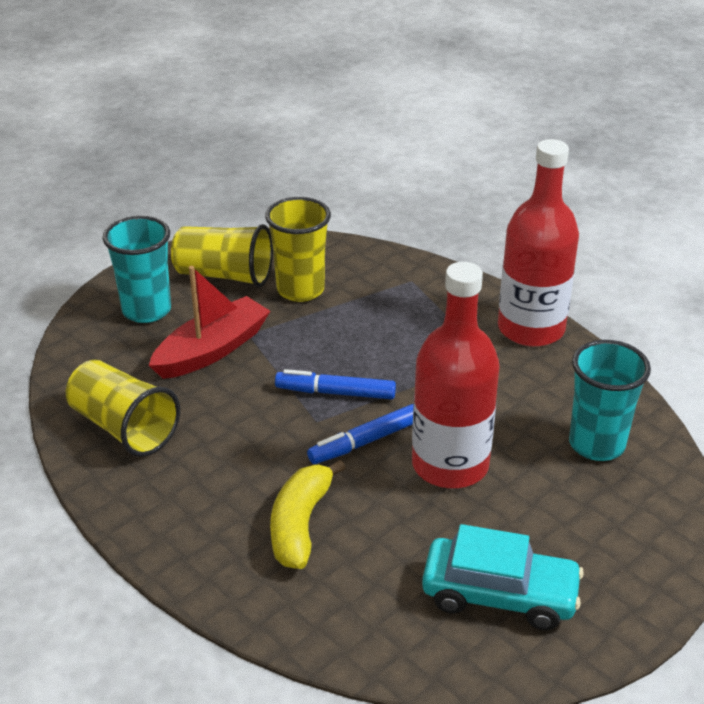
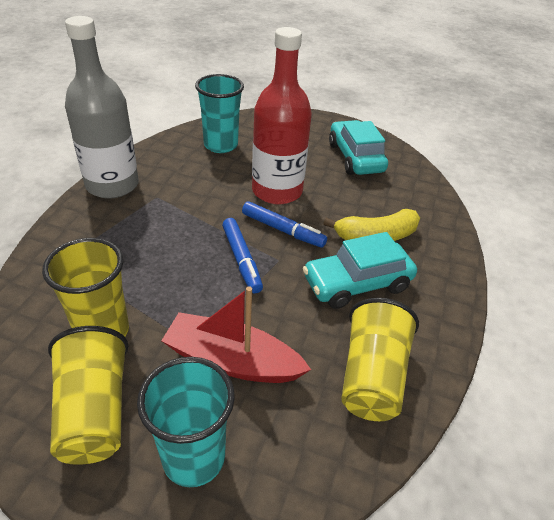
camera: 120 degrees left, 5 degrees up
(236, 469) = (357, 284): none -> turquoise car
(531, 329) = (112, 185): red bottle -> grey bottle

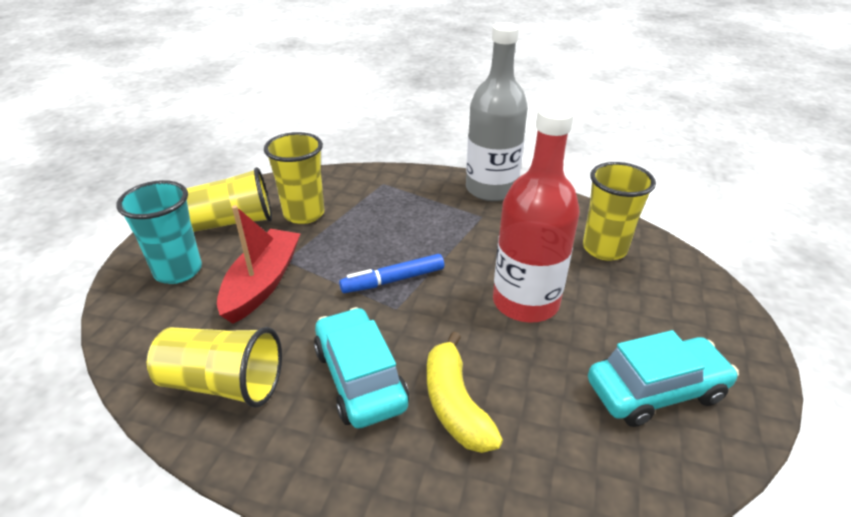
camera: 90 degrees right, 5 degrees down
(220, 145) = (604, 249): turquoise cup -> yellow cup
(283, 230) = (448, 310): blue marker -> none

